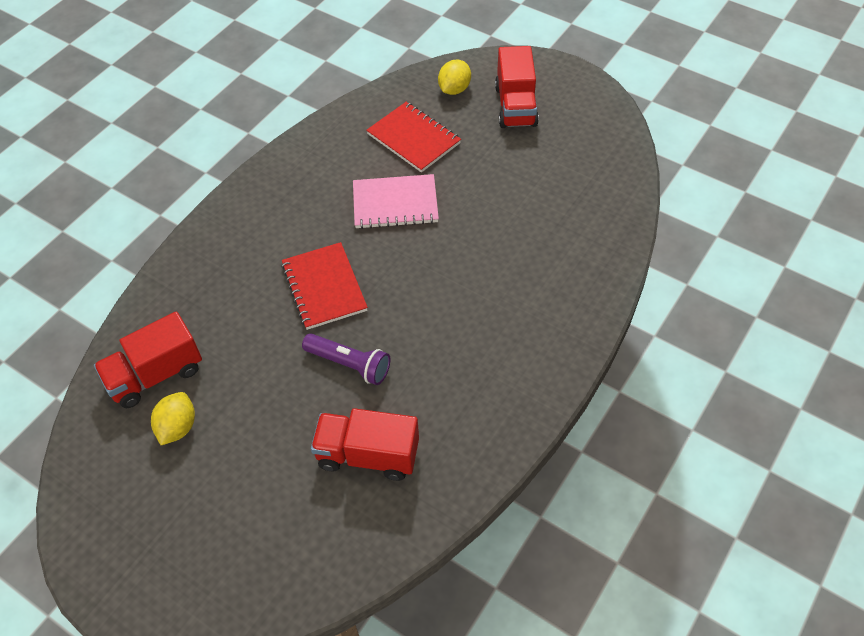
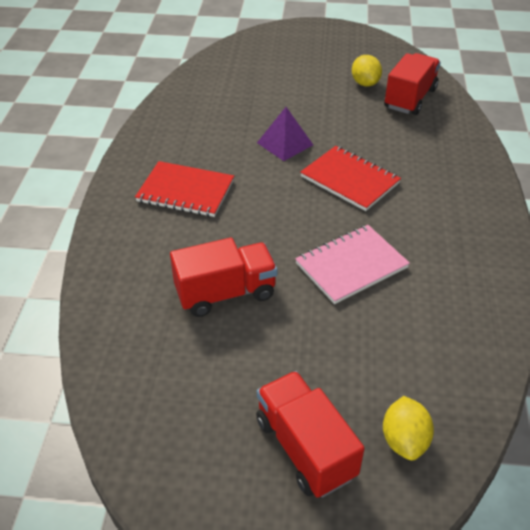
camera: 150 degrees right, 10 degrees down
(349, 364) = (285, 143): purple flashlight -> purple pyramid
(368, 455) = (232, 108): red truck -> red truck (225, 293)
(413, 139) = (394, 344): red notebook -> red notebook (185, 191)

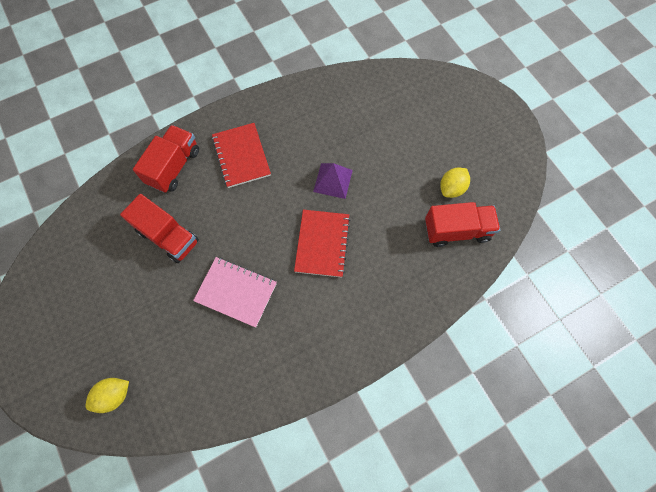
camera: 55 degrees right, 25 degrees up
(305, 448) = (82, 345): red truck -> red truck (174, 167)

